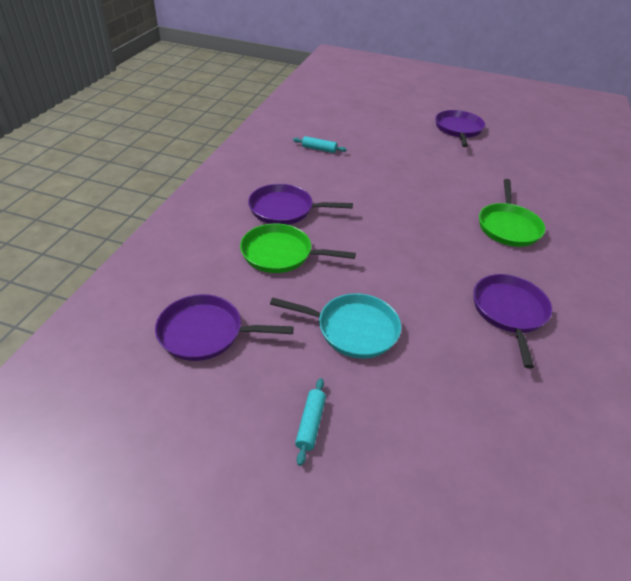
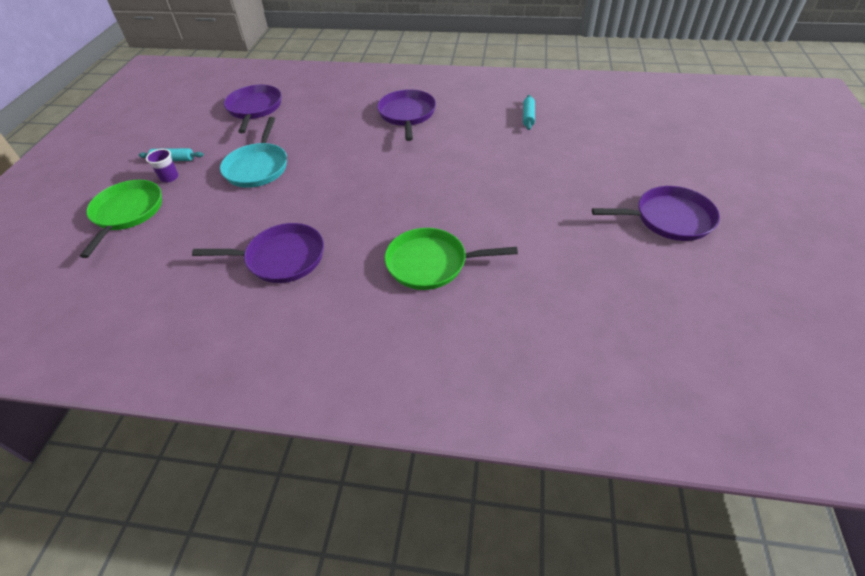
camera: 85 degrees right, 5 degrees up
(280, 254) = (343, 122): green pan -> green pan (127, 213)
(355, 424) = (169, 177): none -> purple cup

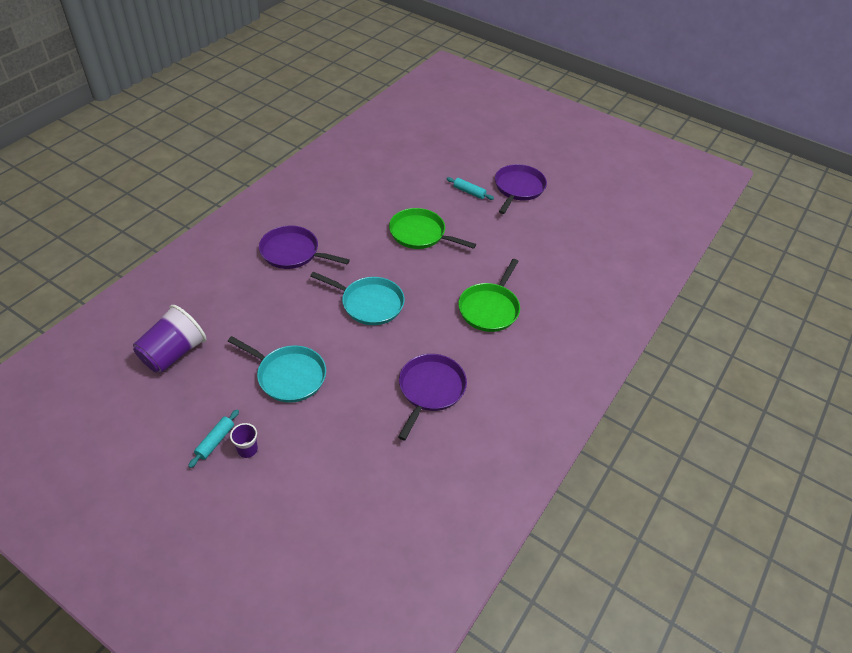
camera: 70 degrees left, 0 degrees up
(127, 213) = (283, 494): green pan -> green pan (420, 234)
(254, 108) = (173, 353): purple pan -> purple cup
(375, 178) = (369, 303): none -> turquoise pan
(528, 117) = (360, 190): turquoise rolling pin -> turquoise rolling pin (469, 192)

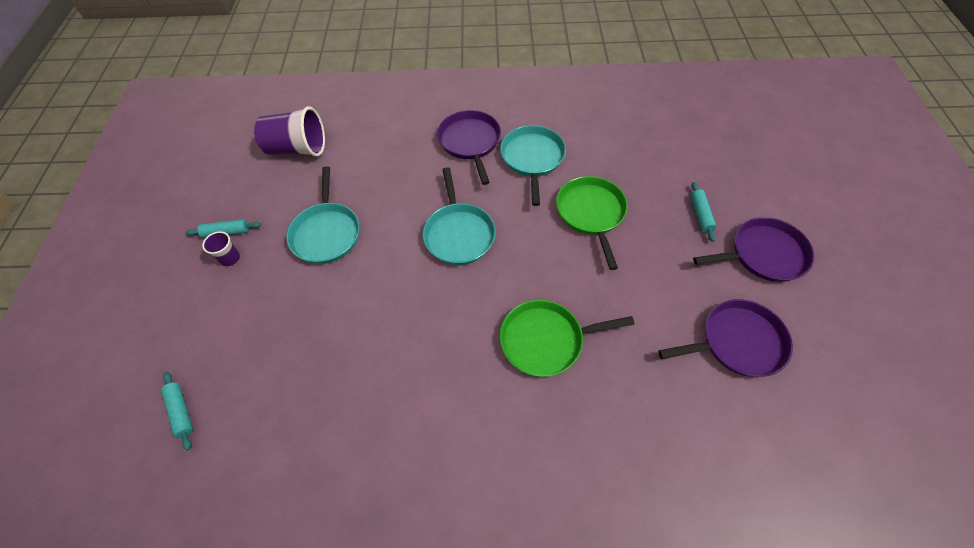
camera: 60 degrees right, 10 degrees up
(345, 232) = (532, 158): none -> turquoise pan
(368, 537) = (181, 411): none -> turquoise rolling pin
(430, 389) = (389, 354): purple pan -> purple pan (737, 342)

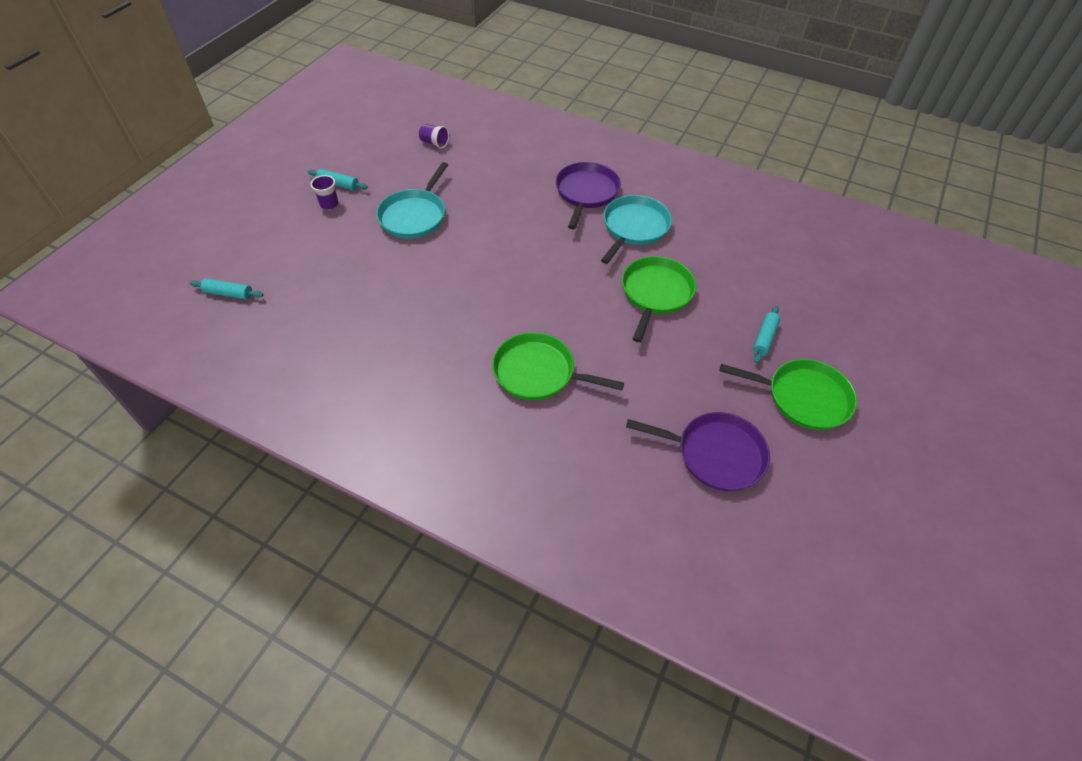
camera: 25 degrees right, 5 degrees down
(181, 411) = (229, 293): turquoise rolling pin -> turquoise rolling pin turned 75 degrees counterclockwise
(297, 149) = (434, 143): purple cup -> purple cup, size x0.48
(459, 234) = (523, 261): turquoise pan -> none
(763, 254) = (803, 397): purple pan -> green pan

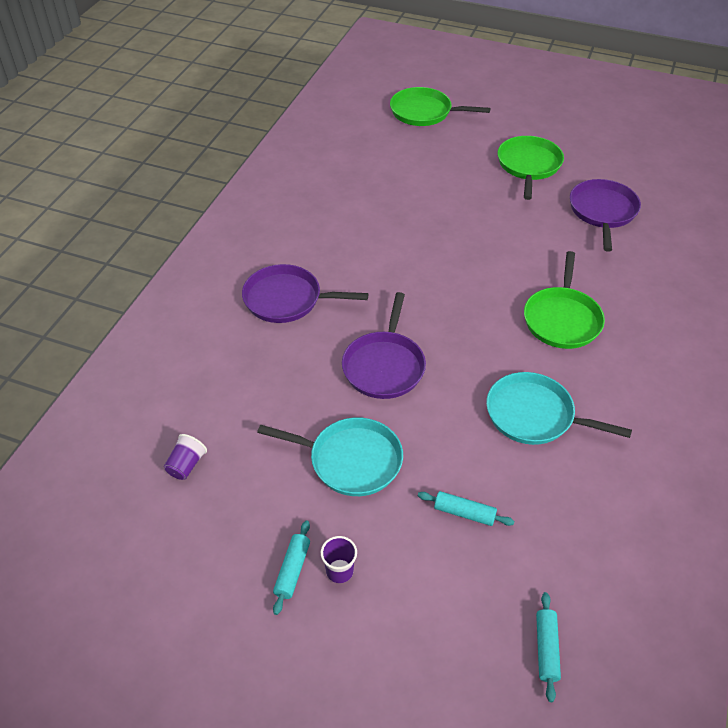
camera: 95 degrees left, 5 degrees down
(501, 241) = (384, 366): none -> purple pan
(634, 227) = (342, 260): turquoise pan -> turquoise pan (534, 415)
(655, 293) = (436, 244): green pan -> green pan (424, 112)
(764, 338) = (472, 181): turquoise rolling pin -> turquoise rolling pin (464, 513)

